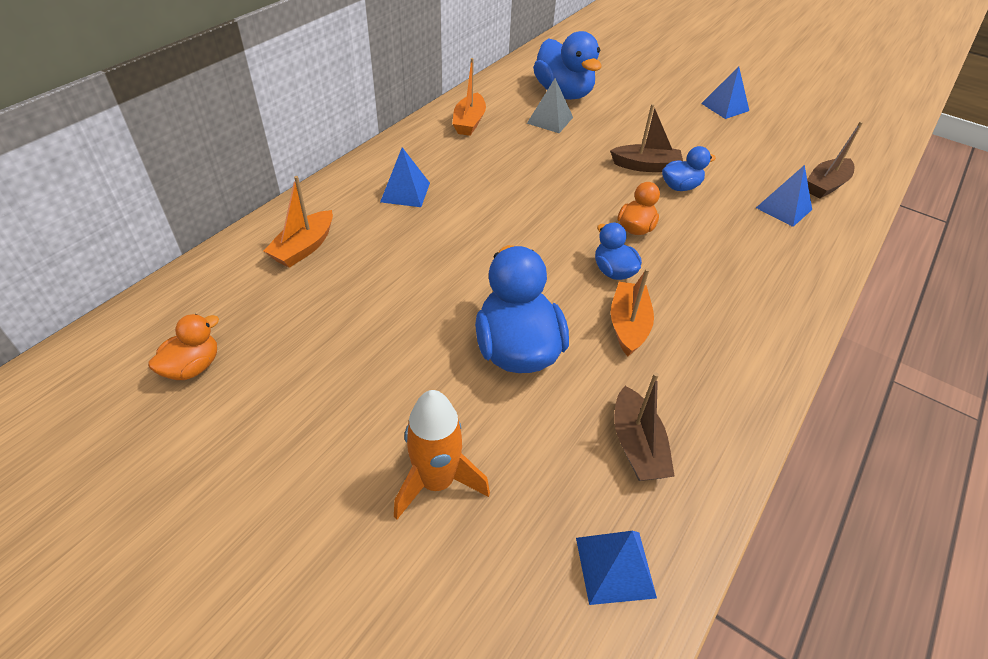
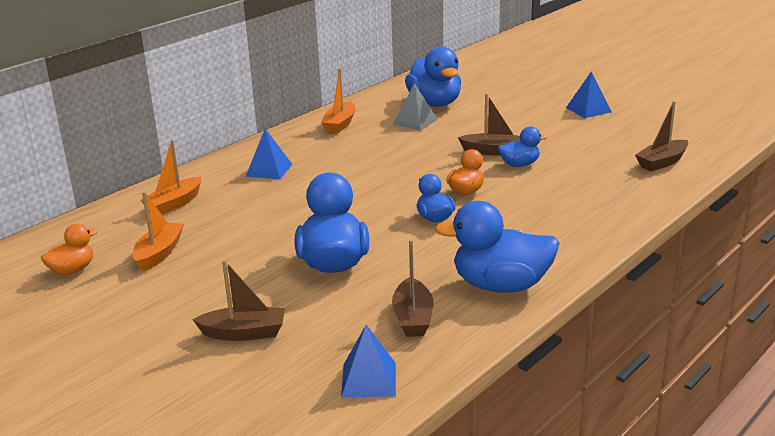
camera: 10 degrees right, 20 degrees down
(436, 482) = (244, 333): orange rocket -> brown boat
(628, 325) = (434, 250): orange boat -> orange boat (159, 253)
(721, 385) = (501, 286): none -> blue duck
(783, 208) = (612, 178): blue pyramid -> none

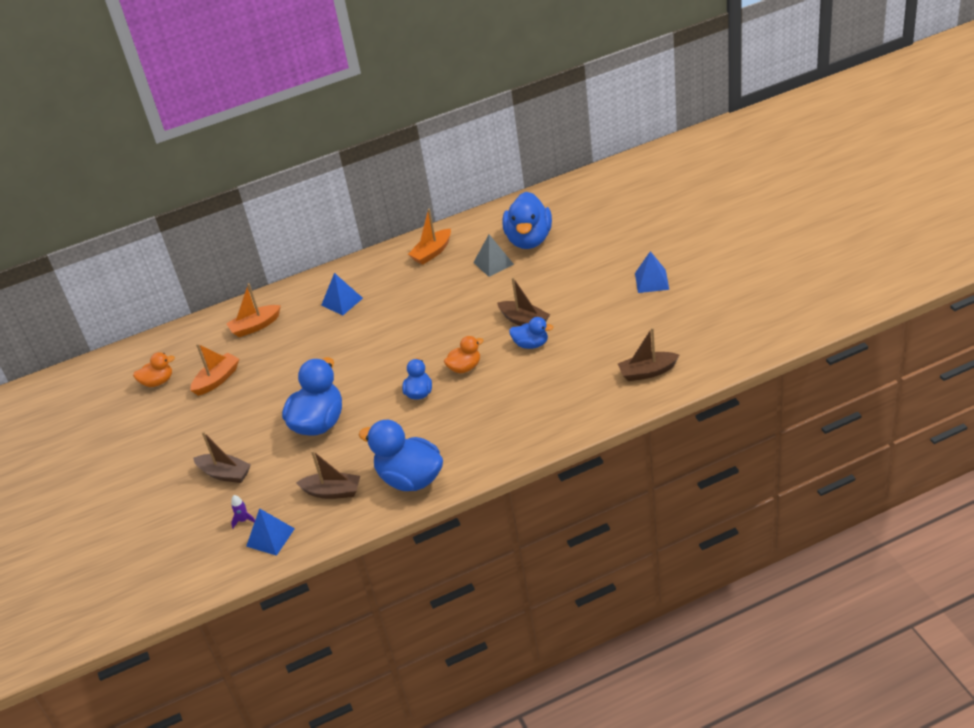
camera: 30 degrees right, 15 degrees up
(313, 372) = (244, 520): none -> purple rocket
(413, 318) = (332, 492): brown boat -> brown boat turned 105 degrees counterclockwise

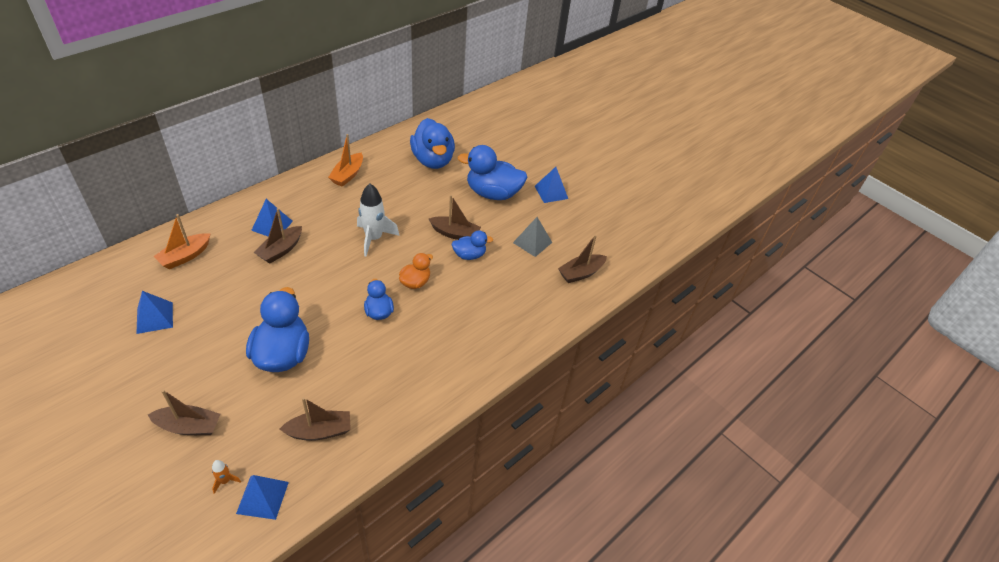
camera: 30 degrees left, 5 degrees up
(158, 381) = (83, 326): orange duck -> none
(217, 380) = (154, 317): orange boat -> blue pyramid
(244, 520) = (225, 481): purple rocket -> orange rocket
(343, 326) = (281, 250): none -> brown boat
(410, 478) = (399, 405): blue duck -> blue duck (493, 193)
(438, 320) = (374, 238): none -> white rocket
(493, 263) = (408, 182): grey pyramid -> grey pyramid (532, 242)

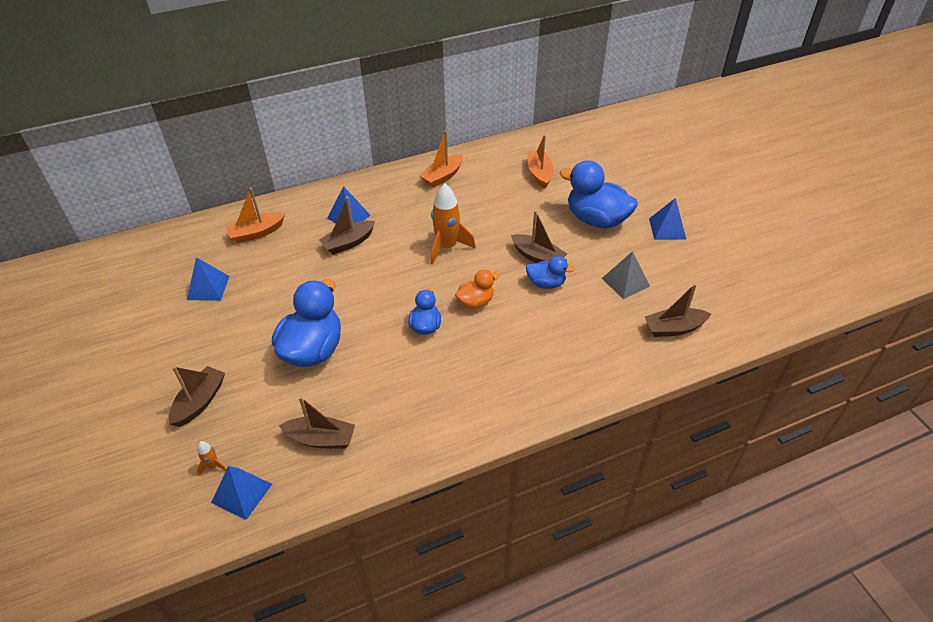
camera: 25 degrees right, 0 degrees up
(189, 426) = (200, 402): brown boat -> brown boat turned 90 degrees counterclockwise
(374, 238) = (447, 247): white rocket -> orange rocket
(433, 160) = (539, 174): blue duck -> orange boat

